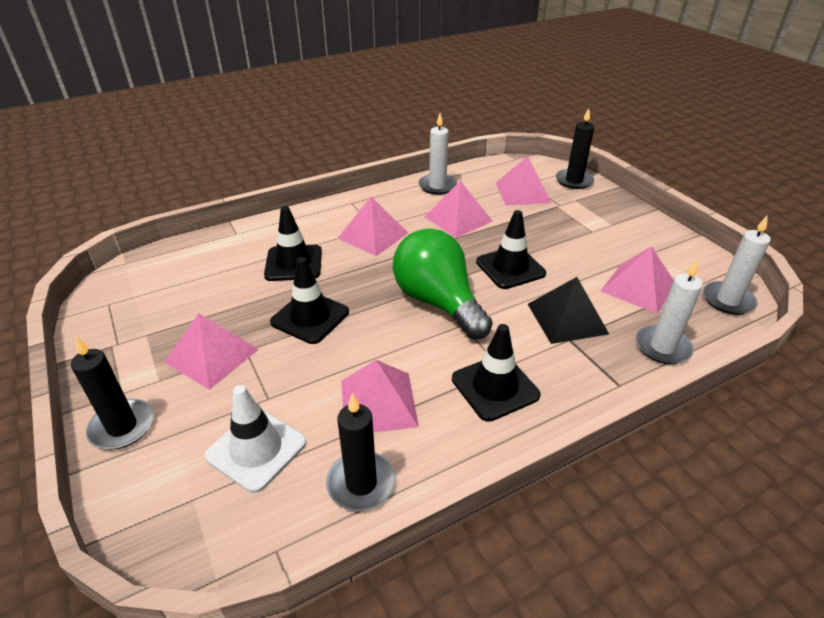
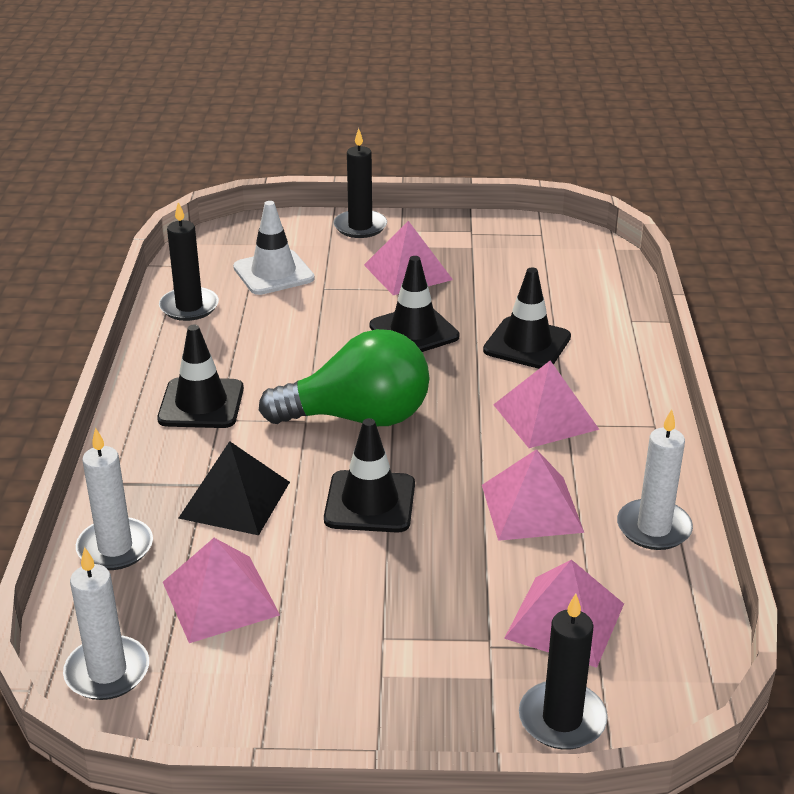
camera: 120 degrees right, 5 degrees down
(378, 403) = (257, 336): pink pyramid -> none

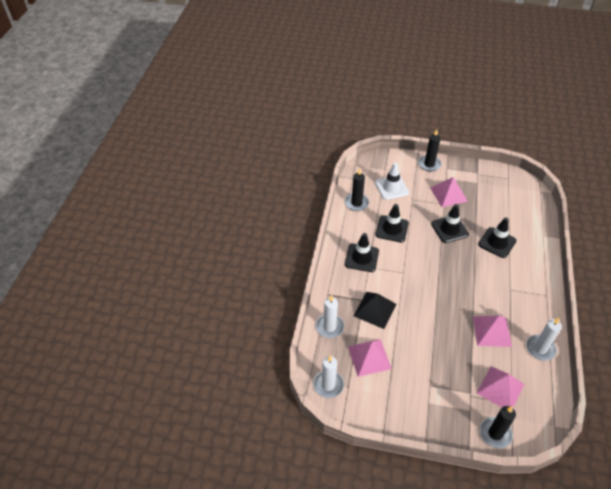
camera: 10 degrees right, 15 degrees up
(358, 418) = (424, 274): green light bulb -> none
(370, 502) = (427, 319): black traffic cone -> black traffic cone (392, 229)
(545, 416) = (501, 284): pink pyramid -> none

